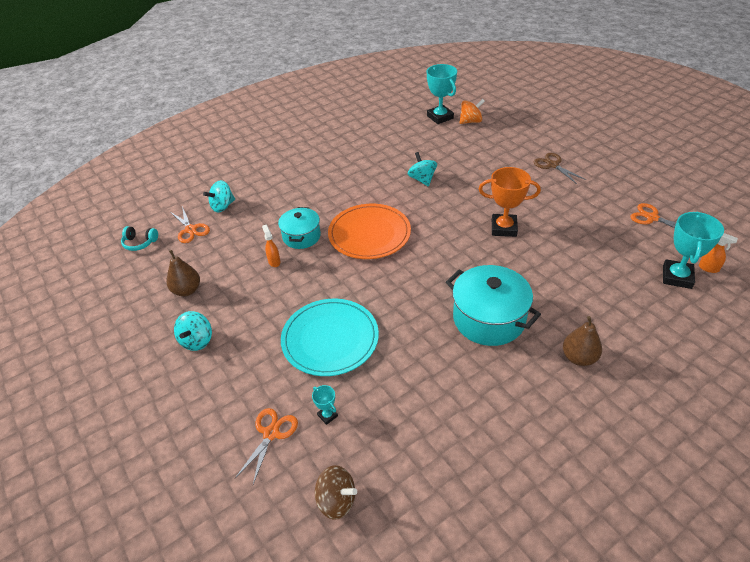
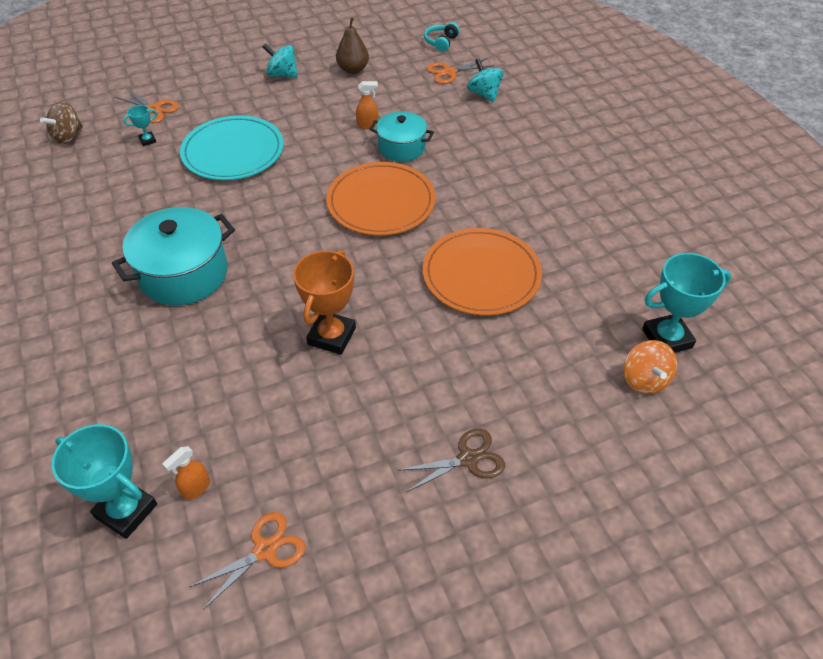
camera: 100 degrees right, 5 degrees up
(422, 179) = (481, 274): turquoise spinning top -> orange plate
(579, 358) = (80, 335): brown pear -> none
(708, 268) = (115, 569): orange spray bottle -> orange spray bottle (196, 488)

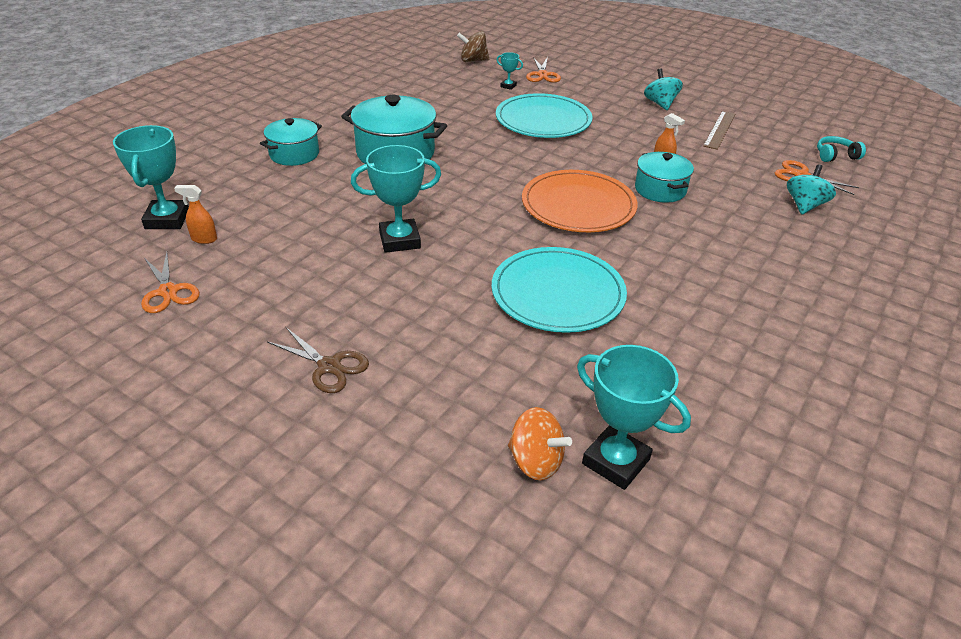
camera: 55 degrees right, 10 degrees down
(103, 352) = (294, 154): none -> turquoise pot
(265, 550) = (168, 292): orange scissors -> orange scissors turned 45 degrees clockwise
(332, 336) = (399, 240): orange trophy -> turquoise trophy
(353, 70) = (720, 130): brown pear -> brown ruler
(481, 274) = (558, 293): orange plate -> turquoise plate
(644, 379) = (535, 461): orange spinning top -> orange spinning top turned 105 degrees counterclockwise

